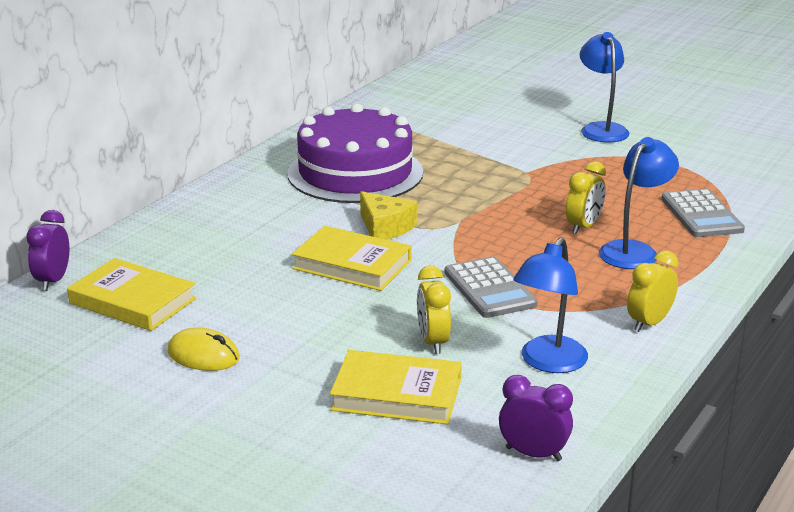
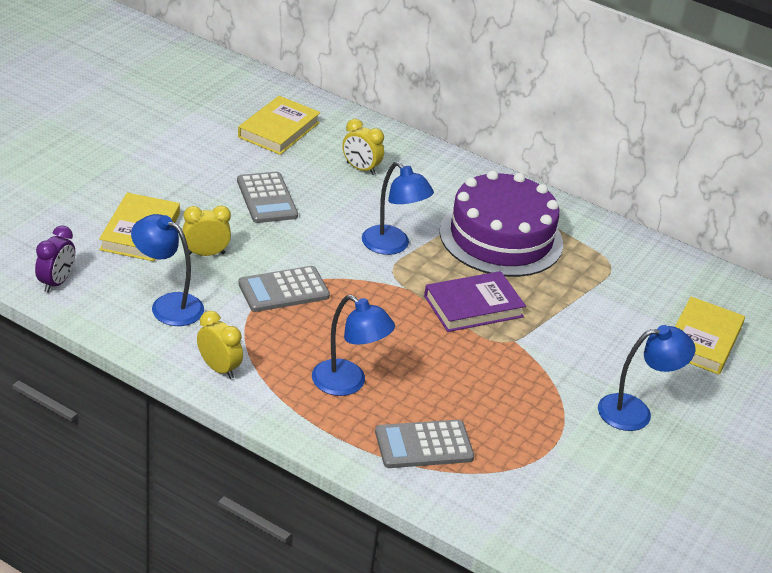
camera: 85 degrees right, 10 degrees up
(53, 281) = (310, 99): purple clock -> none
(203, 355) = (203, 157): yellow mouse -> none
(301, 305) = (267, 198): none -> grey calculator
(352, 264) = (327, 225): yellow book -> yellow book (703, 340)
(385, 227) = (392, 246): yellow cheese -> blue lamp
(479, 189) = (473, 306): none -> purple book
(583, 227) = (396, 360): yellow clock -> yellow clock (360, 169)

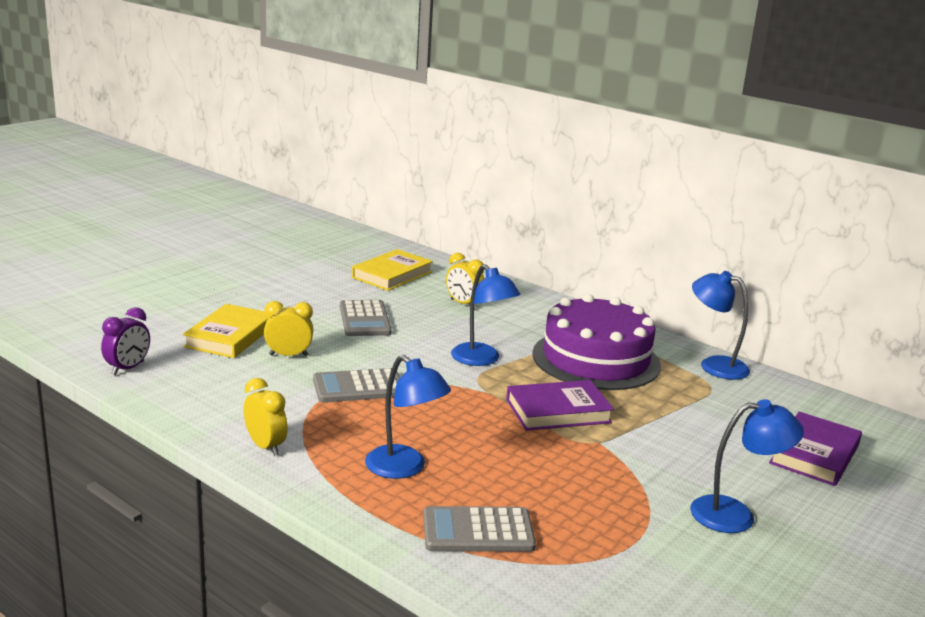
camera: 10 degrees right, 15 degrees down
(168, 305) = (233, 392): blue lamp -> blue lamp (714, 365)
(703, 340) = (814, 454): yellow book -> purple book

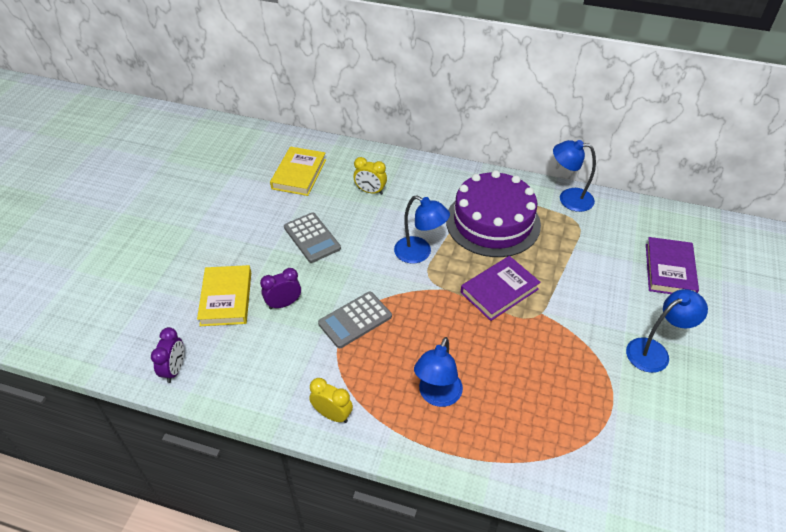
camera: 20 degrees left, 25 degrees up
(288, 355) = (284, 304): yellow clock -> purple clock
(404, 468) = (437, 396): blue lamp -> blue lamp turned 90 degrees clockwise
(478, 531) = (518, 438): grey calculator -> none

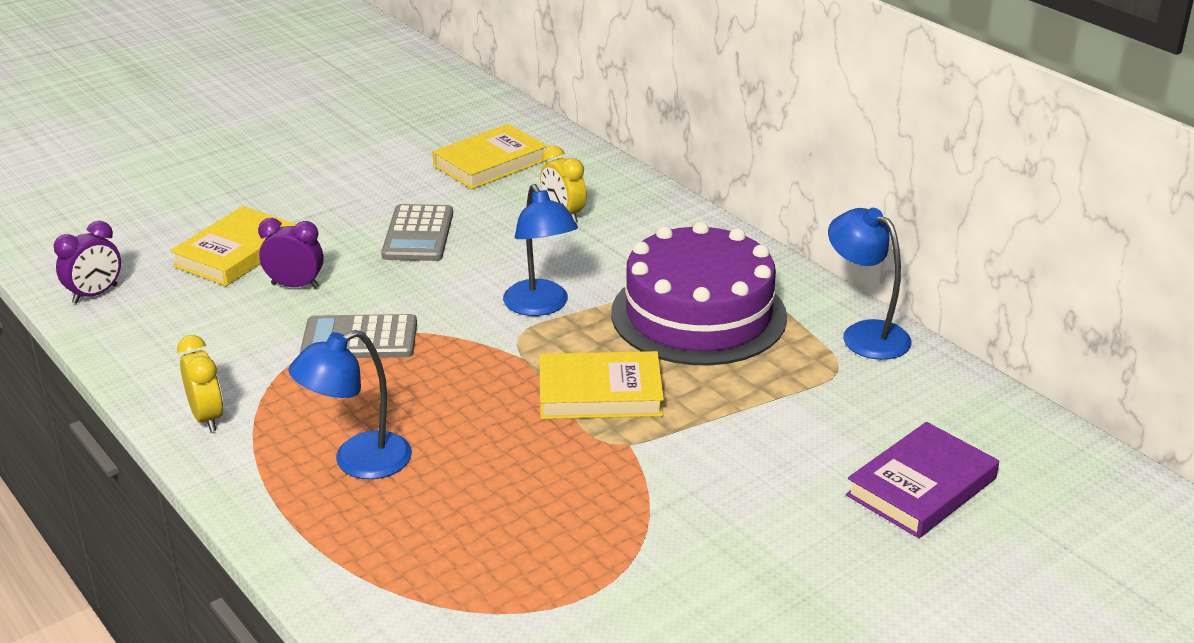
camera: 35 degrees right, 15 degrees down
(499, 291) = (600, 393): purple book -> yellow book
(654, 351) = (750, 568): blue lamp -> none

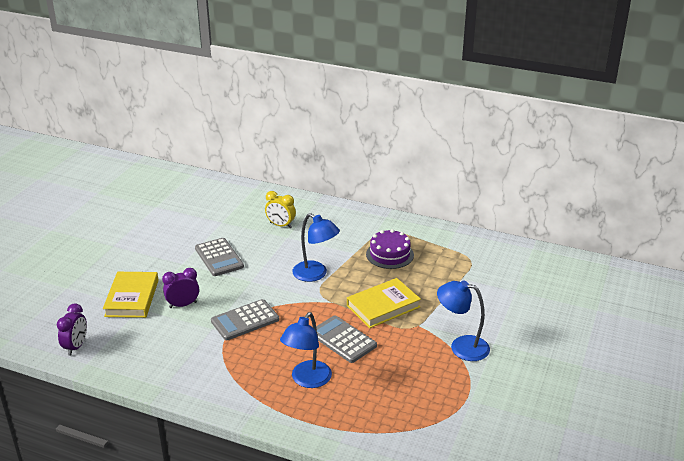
camera: 30 degrees left, 0 degrees up
(207, 417) = (209, 387): yellow clock -> none
(479, 421) = (343, 340): none -> grey calculator
(490, 163) = (217, 209): yellow book -> none
(698, 314) = (389, 254): purple cake -> purple cake, size x0.54
(865, 334) = (466, 240): blue lamp -> blue lamp (461, 346)
(921, 487) = (548, 299): purple book -> none

